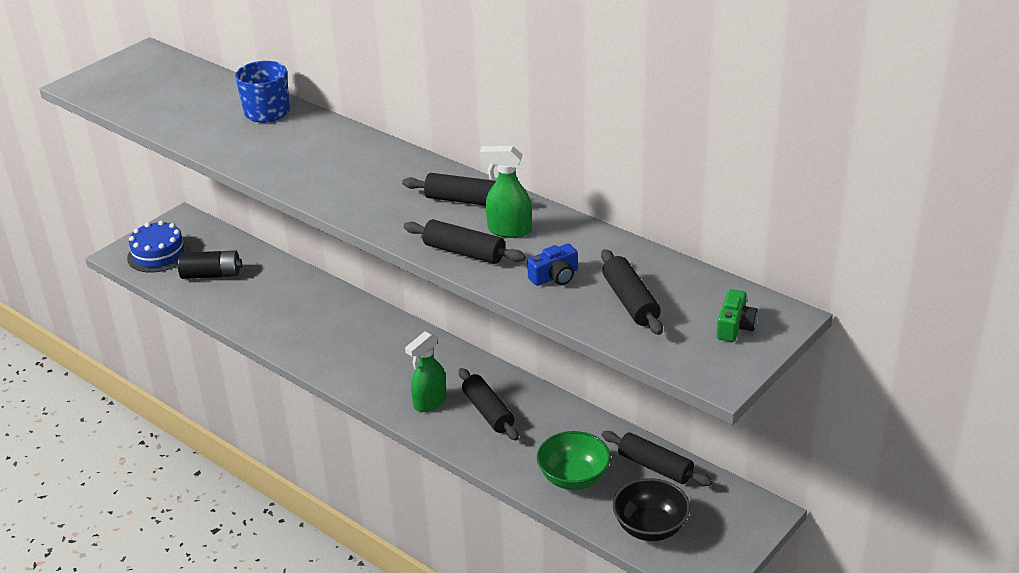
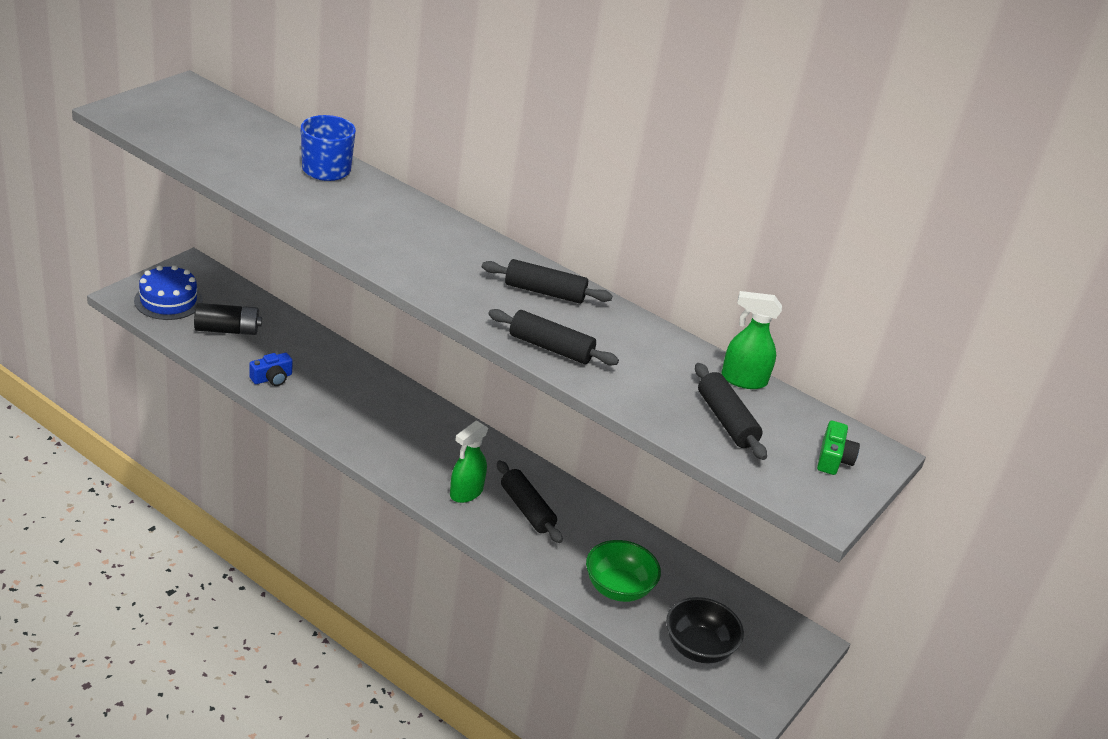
camera: 10 degrees left, 0 degrees up
(509, 230) = (594, 330): green spray bottle -> green spray bottle (743, 380)
(555, 276) = (647, 385): blue camera -> blue camera (272, 378)
(655, 467) = (699, 584): black rolling pin -> none

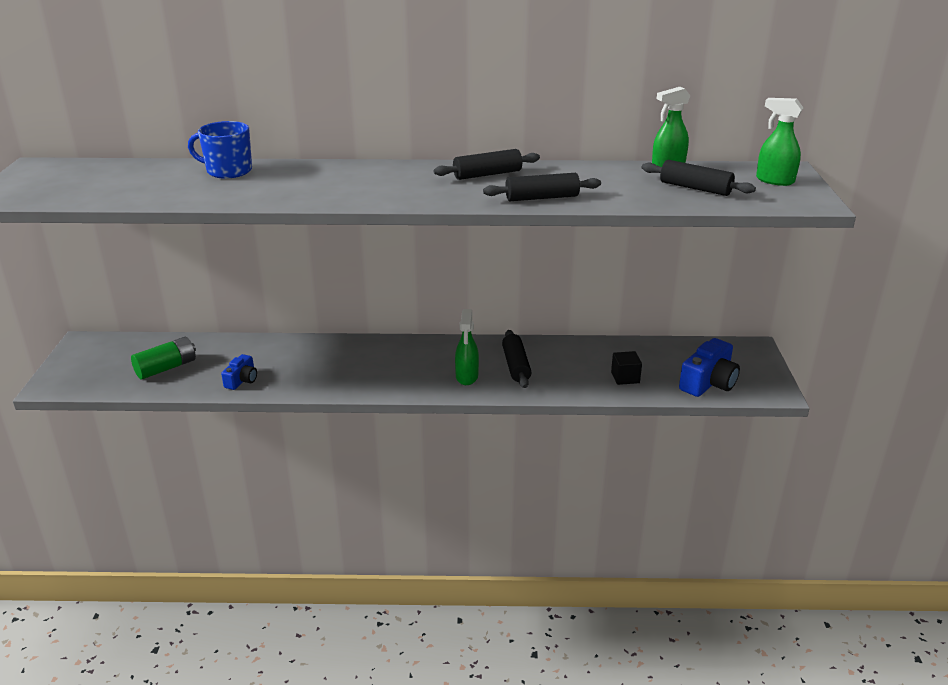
camera: 30 degrees left, 5 degrees down
(168, 300) = (92, 372): blue cake -> none
(227, 330) = (166, 368): black battery -> green battery
(527, 509) = (516, 366): black rolling pin -> black rolling pin turned 60 degrees clockwise
(618, 588) = (625, 377): green bowl -> black cube
(698, 648) = (708, 382): black bowl -> blue camera
(833, 459) = (774, 180): green camera -> green spray bottle

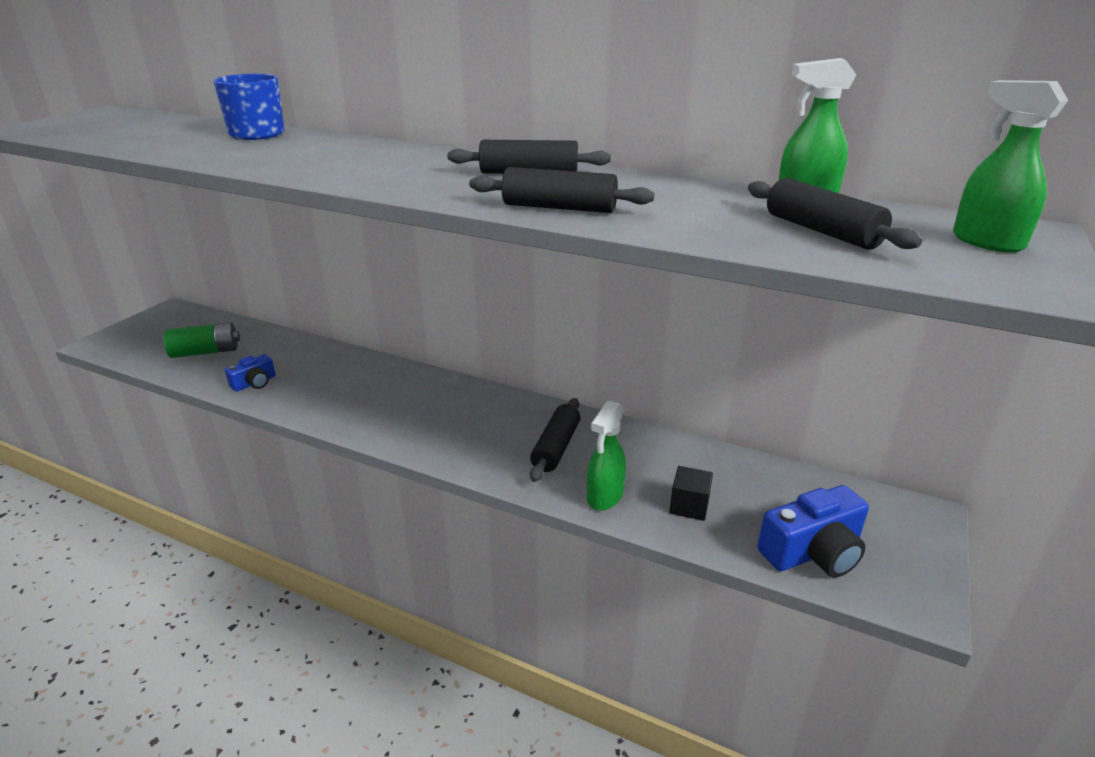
camera: 25 degrees right, 0 degrees up
(466, 377) = (484, 445): green spray bottle -> green spray bottle (604, 497)

